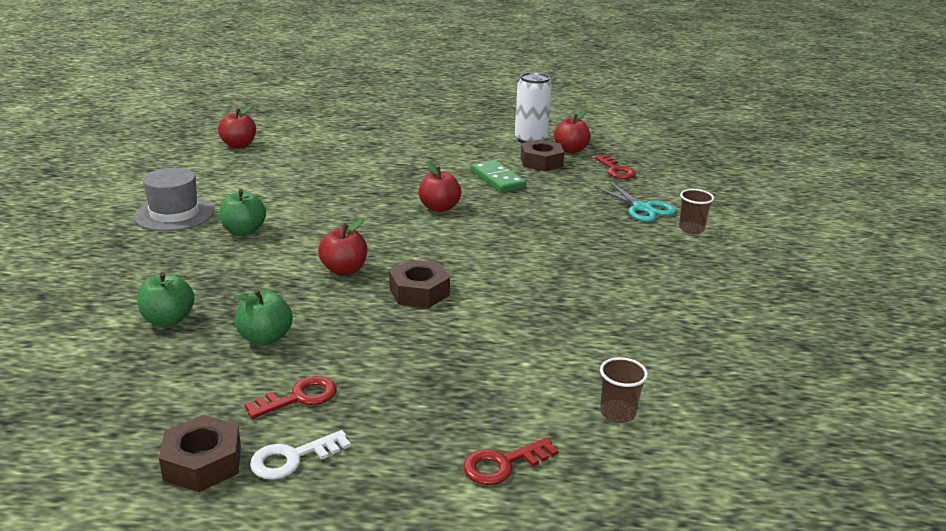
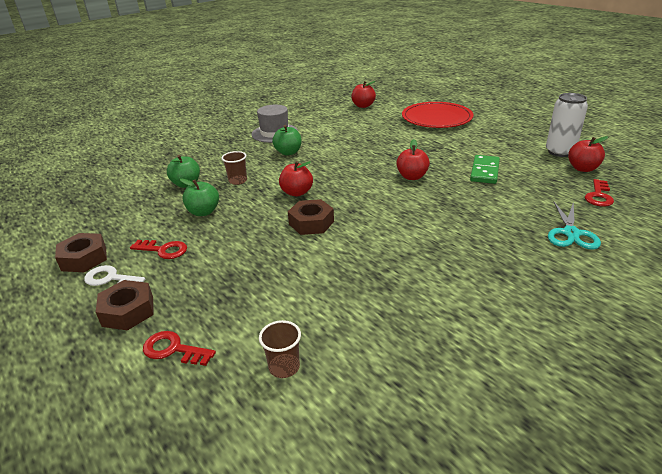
camera: 50 degrees right, 5 degrees up
(358, 137) = (436, 118): none -> red plate
(541, 162) = (541, 170): brown nut -> brown nut (128, 311)
(691, 229) = (590, 268): brown cup -> brown cup (238, 181)

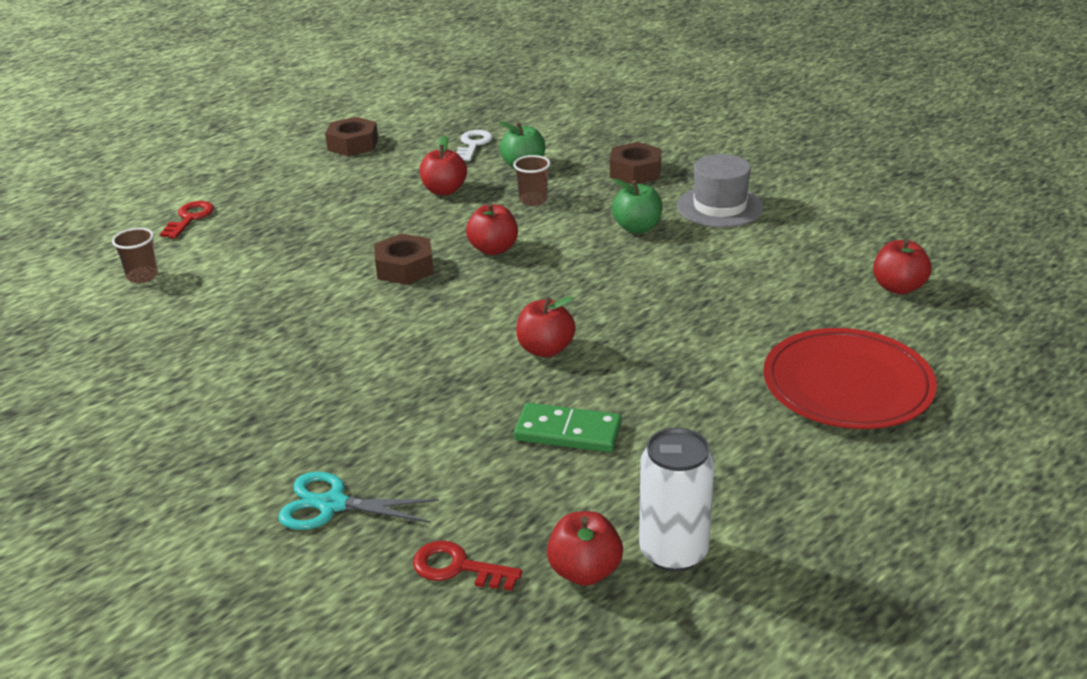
camera: 85 degrees right, 0 degrees up
(110, 279) = (311, 166): white key -> white key (473, 144)
(128, 311) = (254, 186): brown nut -> brown nut (635, 171)
(163, 250) = (359, 182): red key -> none
(203, 212) = (444, 190): green apple -> red apple

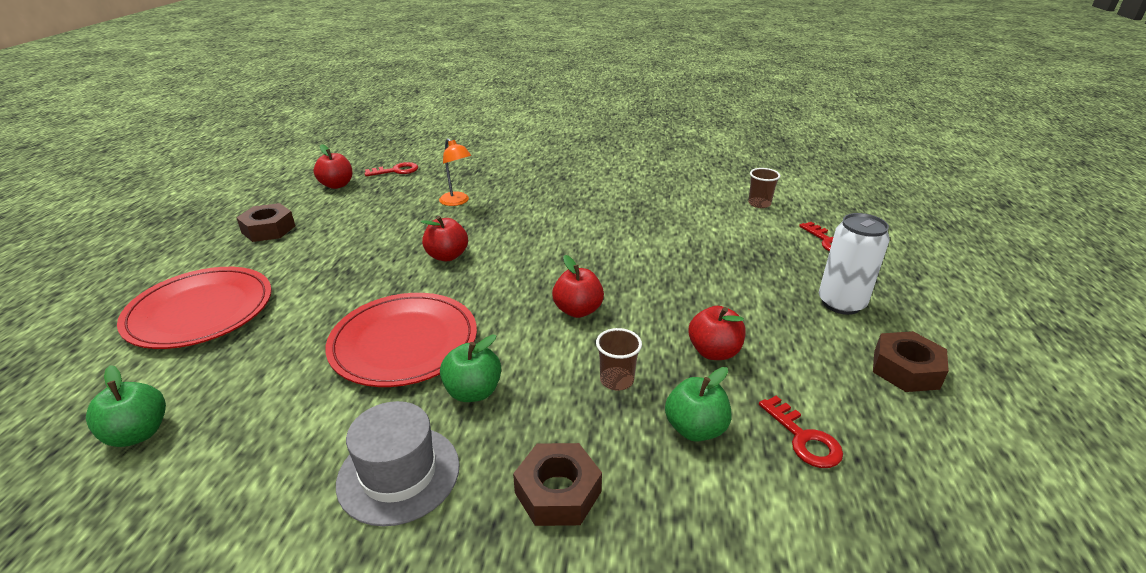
camera: 140 degrees right, 0 degrees up
(332, 505) = (476, 168): turquoise scissors -> none
(405, 268) = (619, 269): brown nut -> brown nut (268, 229)
(445, 435) = (457, 202): none -> orange lamp
(473, 144) = (803, 438): white key -> red key
(568, 432) = (389, 223): green domino -> none
(661, 278) = (404, 343): none -> red plate
(673, 552) = (296, 201): white can -> white can (841, 303)
(898, 287) = (138, 433): red apple -> green apple

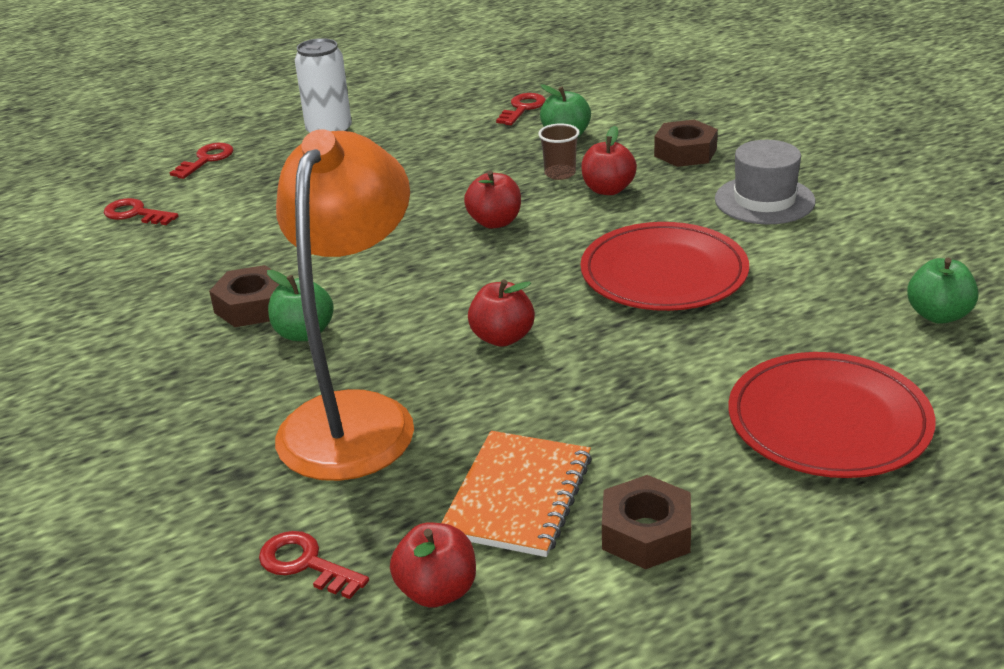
camera: 125 degrees left, 0 degrees up
(342, 214) = (518, 496): none -> orange notebook
(457, 202) = (356, 417): orange lamp -> orange lamp, size x2.45
(473, 392) = (661, 215): green apple -> green apple (304, 333)
(714, 352) = (471, 154): red apple -> red apple (608, 189)
(759, 204) = (135, 214): brown cup -> red key
(905, 369) = (399, 98): brown nut -> brown nut (252, 306)

